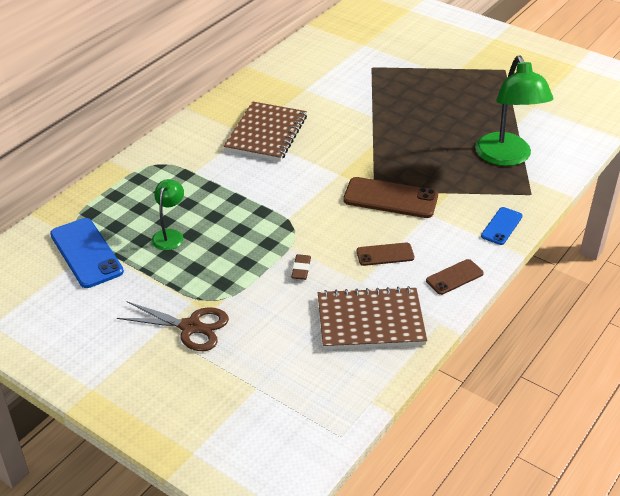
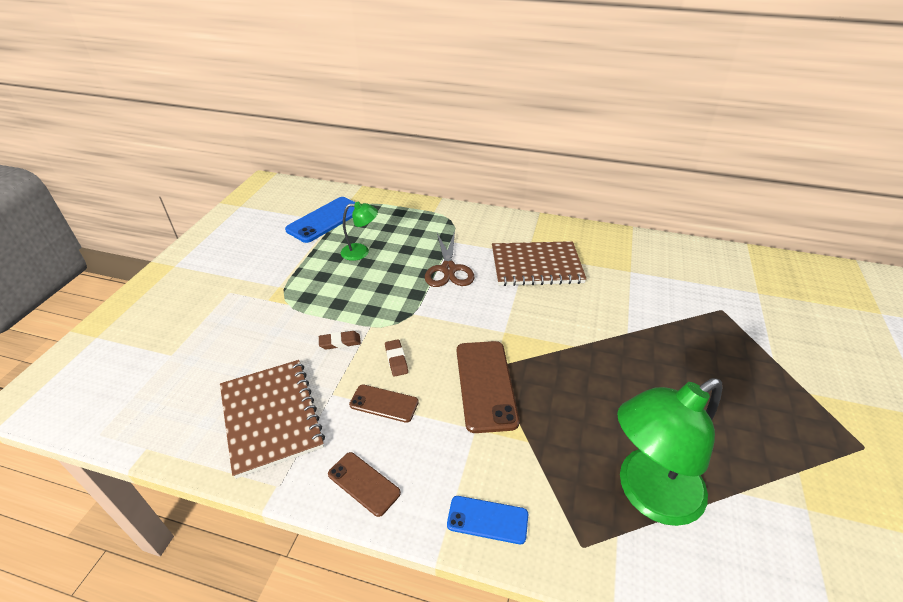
camera: 70 degrees right, 0 degrees up
(190, 327) = (247, 294): brown scissors -> brown scissors (448, 269)
(340, 239) = (396, 360): none -> brown eraser
(385, 254) = (384, 403): brown phone -> brown phone turned 45 degrees counterclockwise

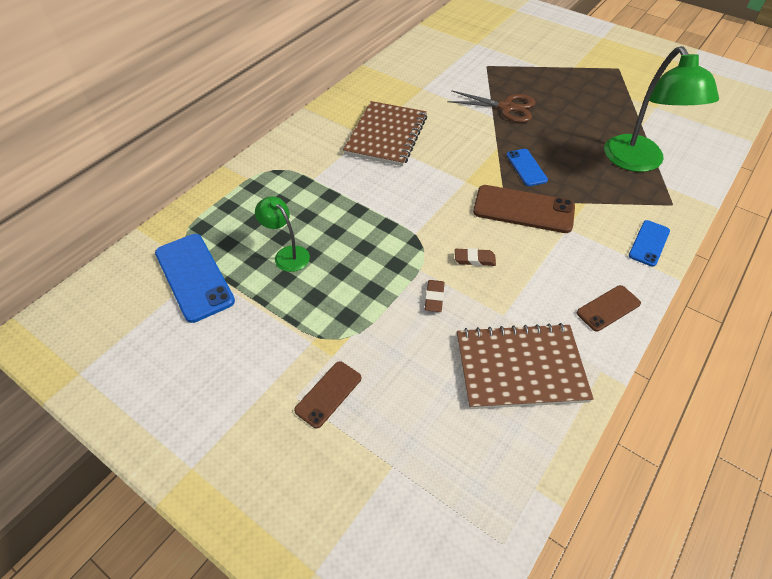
camera: 70 degrees left, 10 degrees up
(361, 252) = (287, 254): green lamp -> green lamp turned 60 degrees counterclockwise
(384, 403) = (526, 279): brown phone -> brown phone (328, 394)
(448, 269) = (359, 193): brown scissors -> brown scissors (506, 107)
(556, 376) = (526, 167): none -> blue phone

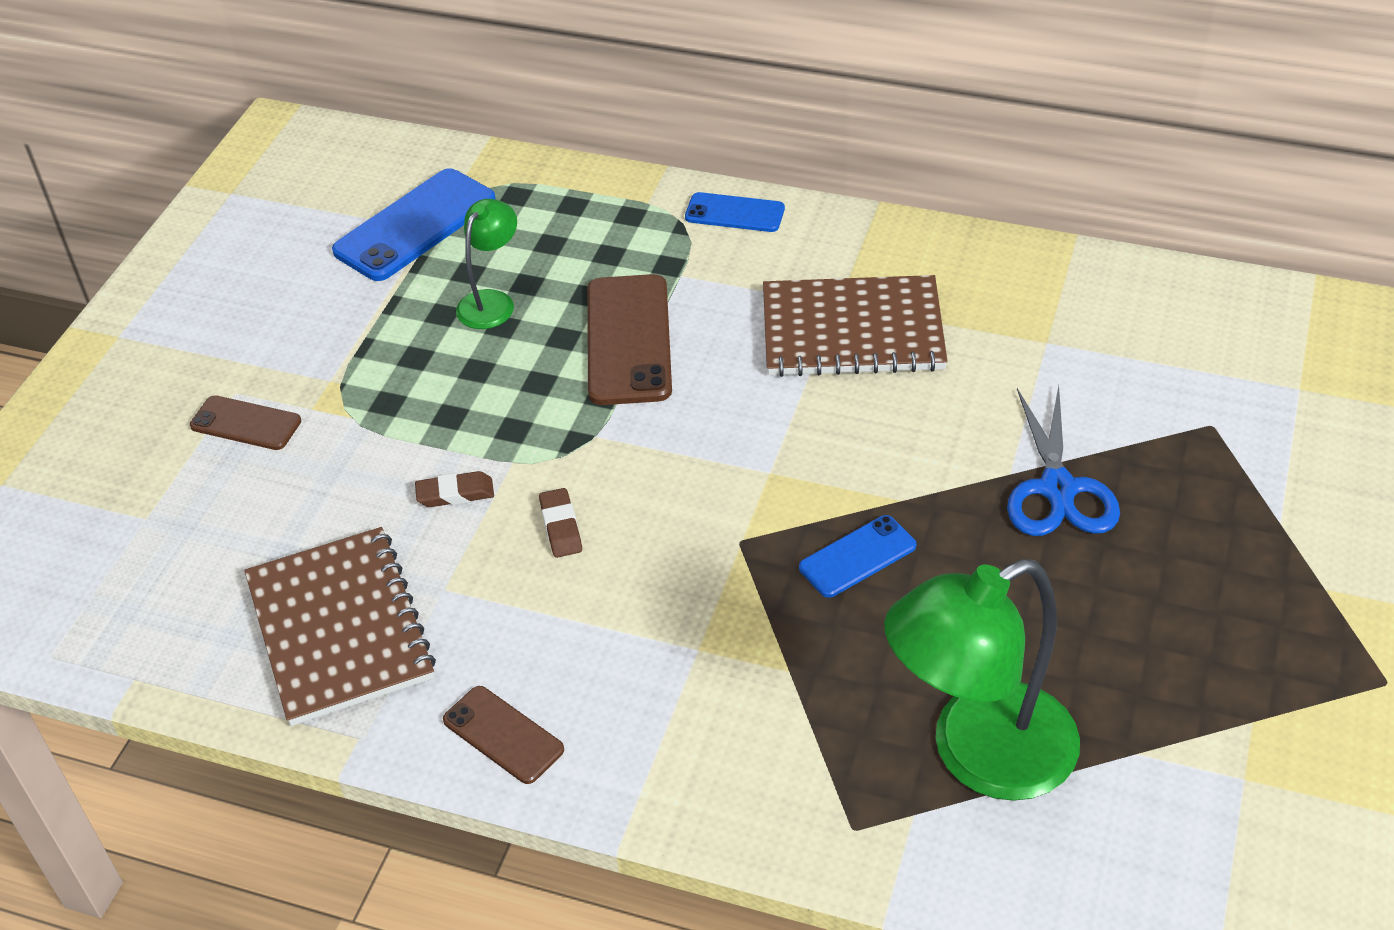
camera: 75 degrees right, 5 degrees down
(506, 107) = (1057, 489): brown scissors -> blue scissors
(523, 209) = (723, 573): brown phone -> brown phone (629, 340)
(649, 243) = (705, 790): blue phone -> blue phone (734, 213)

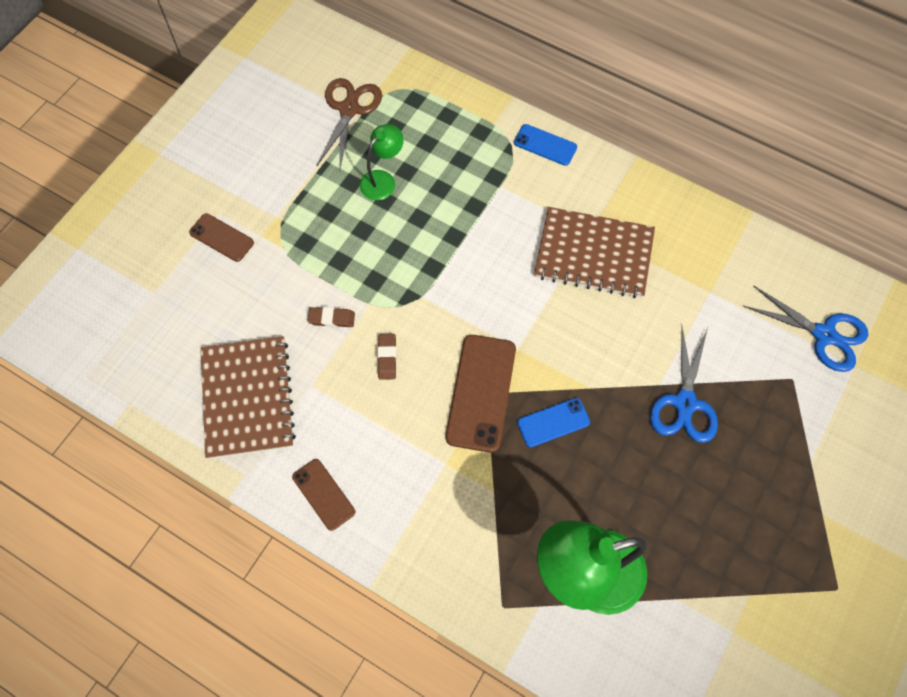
camera: 10 degrees right, 20 degrees up
(415, 226) = (349, 109): blue phone -> brown scissors
(629, 340) = (458, 229): brown phone -> brown phone (481, 393)
(1239, 361) = (824, 335): none -> blue scissors

